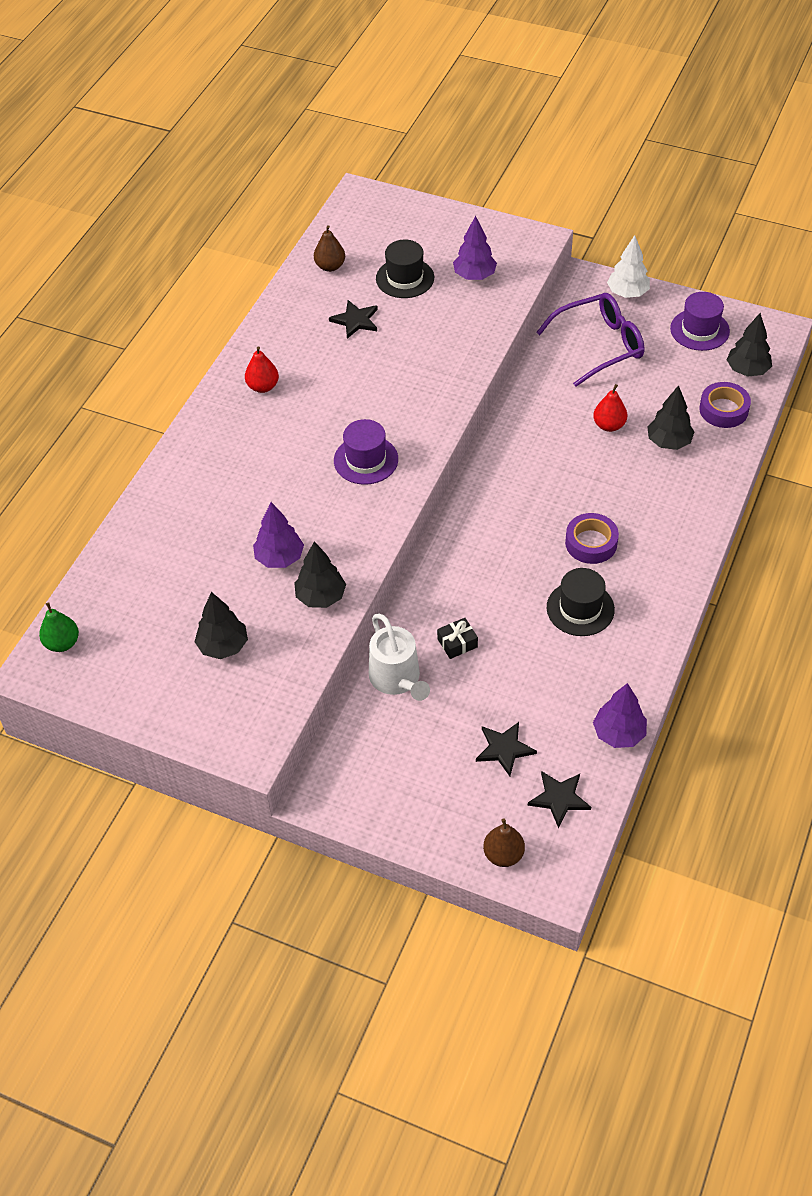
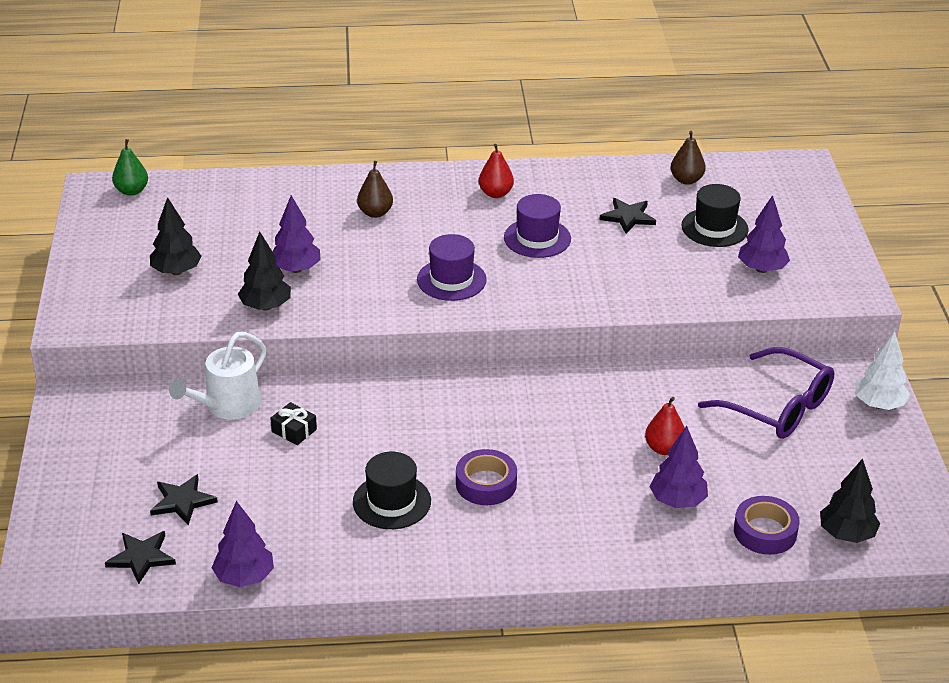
camera: 60 degrees right, 15 degrees down
(503, 855) = (57, 538): brown pear -> brown pear (375, 213)
(668, 442) = (677, 501): black tree -> purple tree
(699, 330) = (875, 477): purple hat -> purple hat (537, 238)

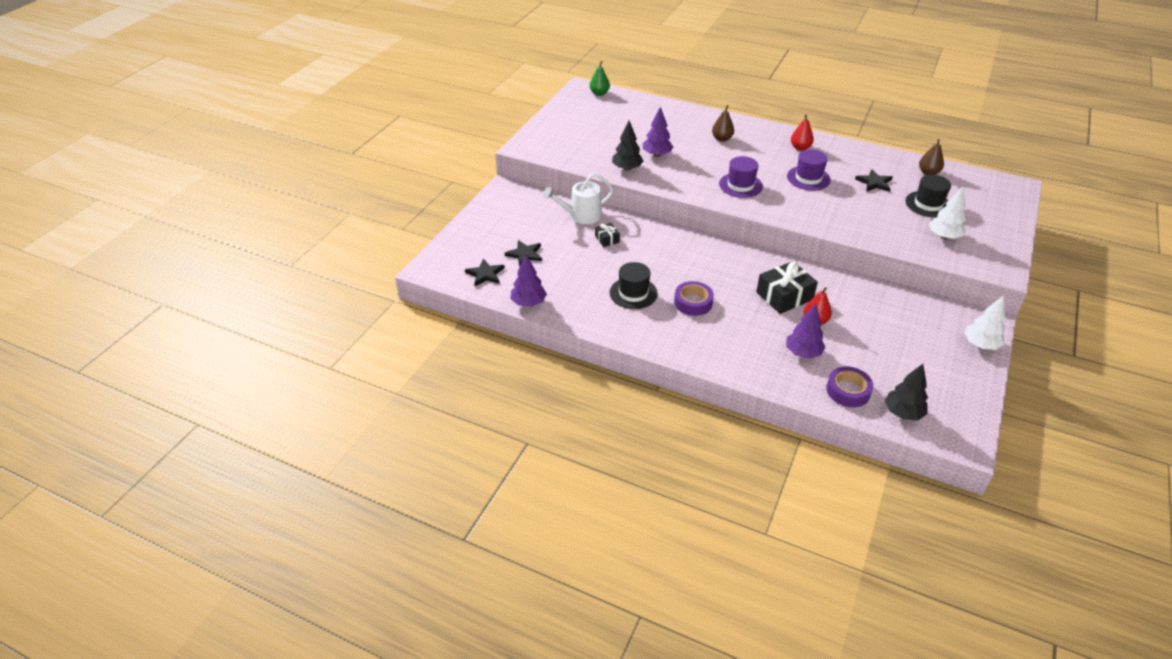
camera: 30 degrees right, 5 degrees up
(176, 271) = (593, 138): black tree -> none
(602, 427) = (784, 296): none -> black gift
(761, 269) = (944, 236): purple tree -> white tree
(777, 407) = (907, 323): purple glasses -> none

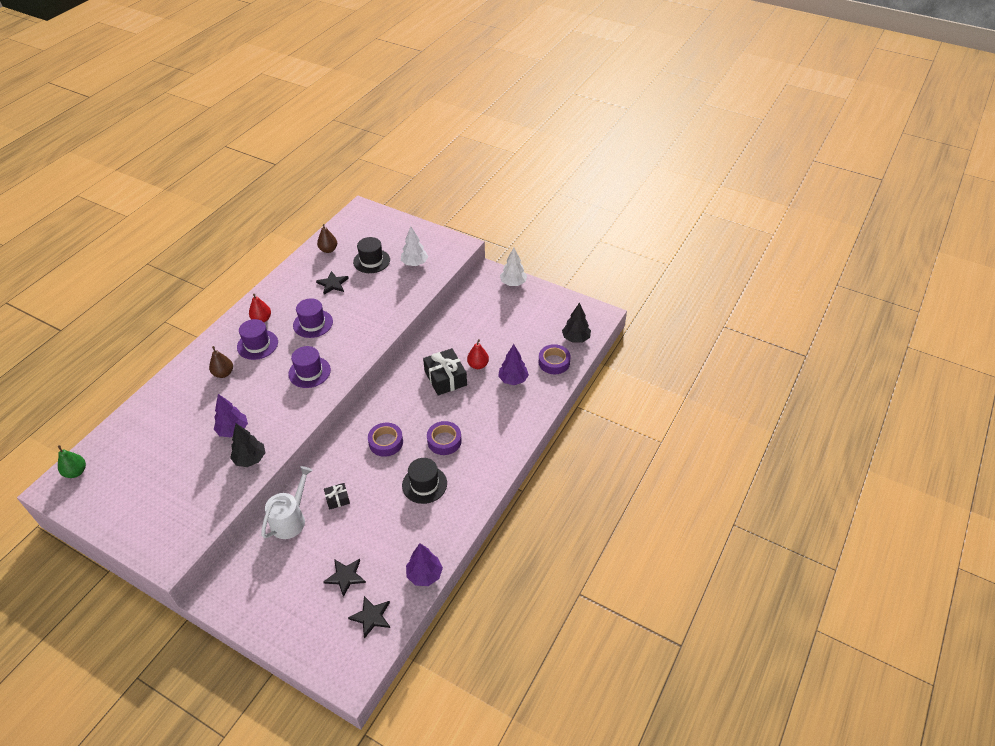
camera: 85 degrees left, 5 degrees up
(581, 215) = (291, 519): white watering can -> white watering can turned 135 degrees counterclockwise
(681, 261) = (386, 442): none -> purple tape
(765, 151) = (257, 345): none -> purple hat

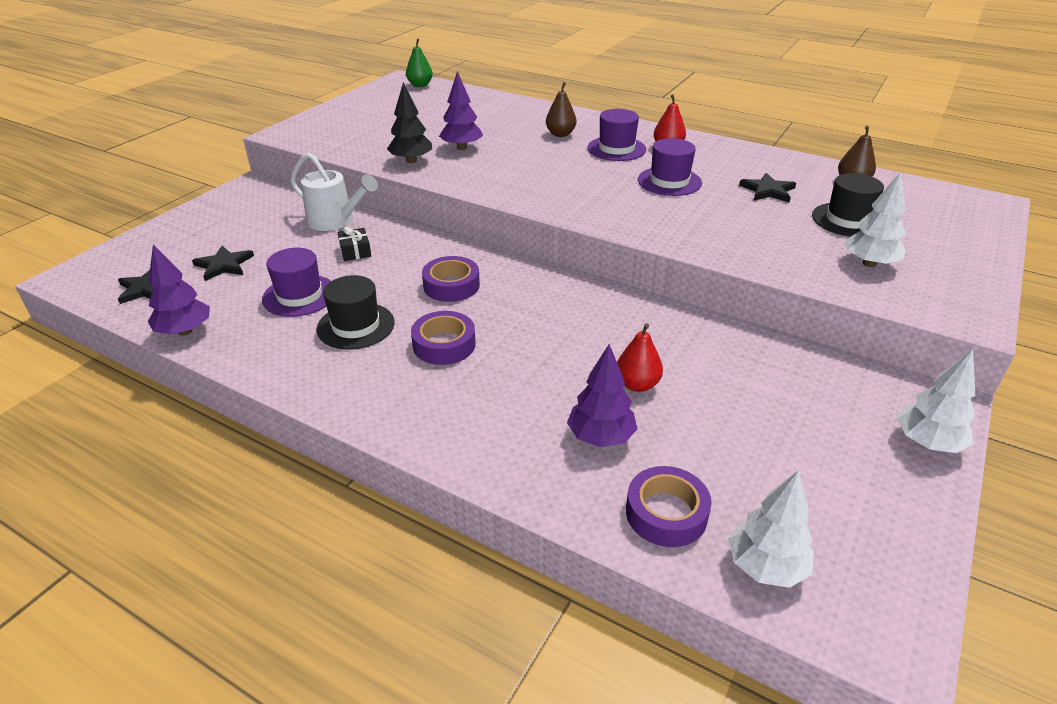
camera: 90 degrees right, 10 degrees down
(309, 372) = (565, 186): purple hat -> purple hat (299, 295)
(445, 378) = (596, 343): black gift -> none
(576, 338) = (765, 566): black tree -> white tree

